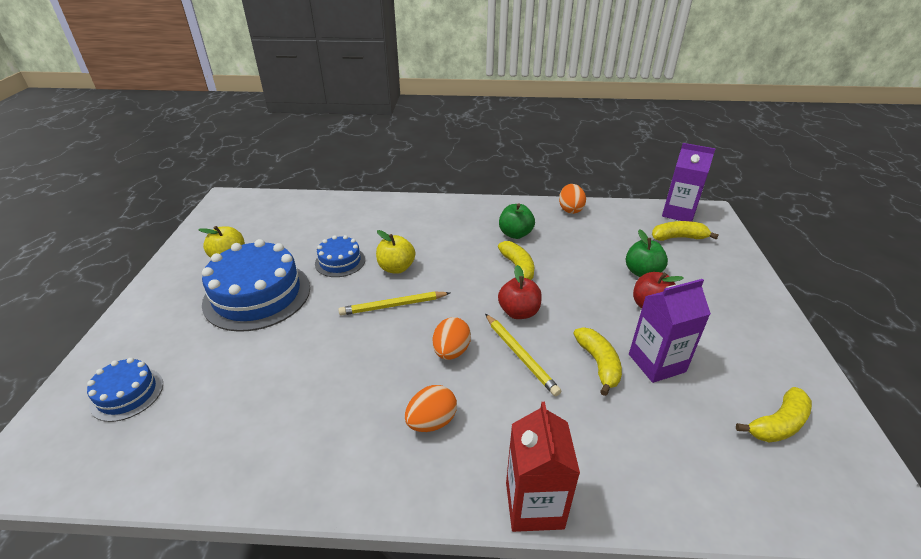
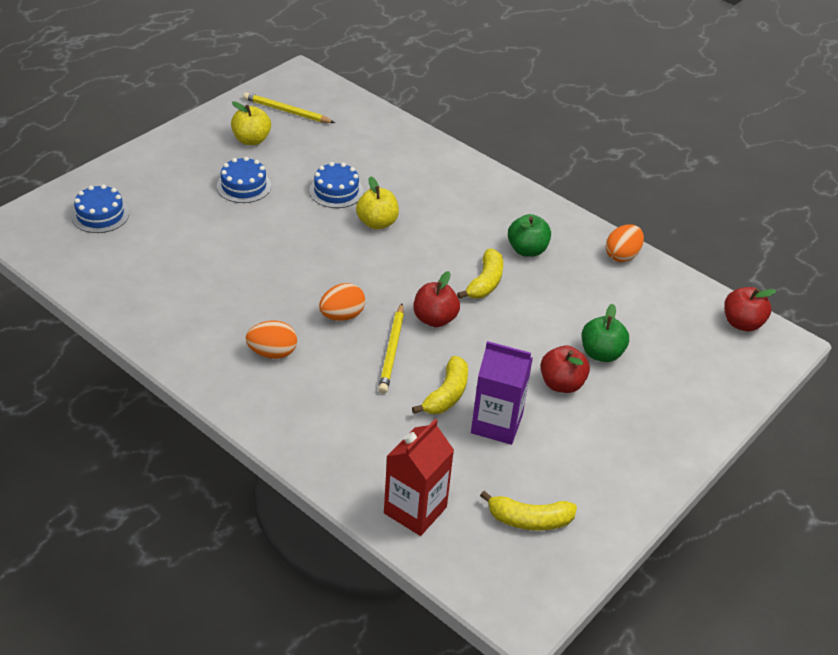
camera: 35 degrees right, 5 degrees up
(257, 295) = (244, 186): blue cake -> blue cake, size x0.52
(393, 305) = (338, 254): yellow pencil -> yellow pencil (287, 111)
(534, 505) = (281, 440): red carton -> red carton (415, 510)
(678, 213) = (742, 323): purple carton -> red apple
(678, 238) = (696, 346): yellow banana -> none

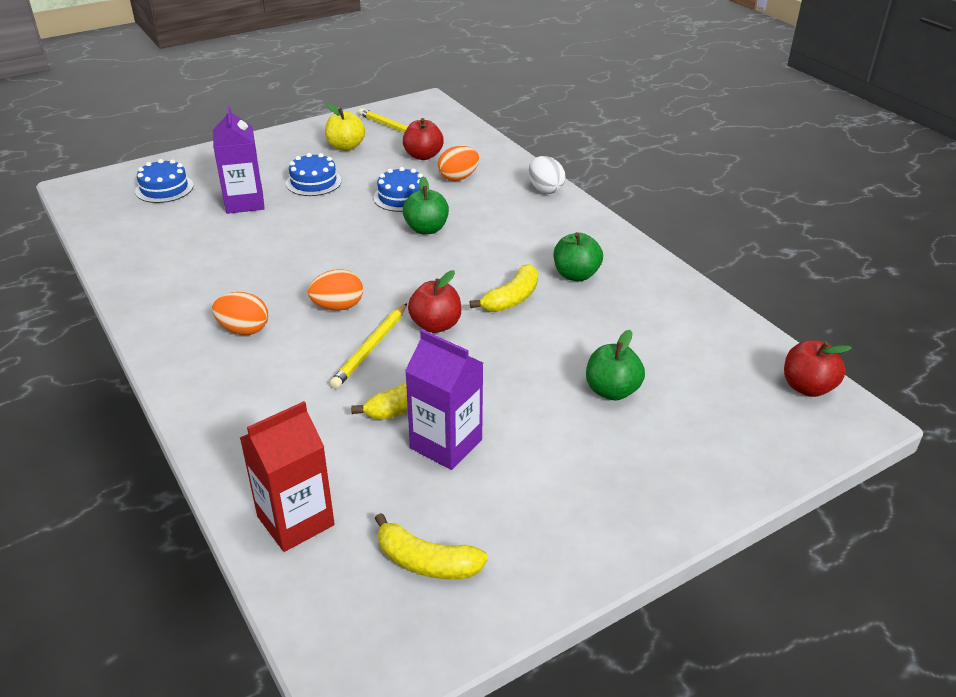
camera: 20 degrees right, 5 degrees down
(190, 219) = (244, 202): none -> purple carton
(377, 223) = (426, 229): yellow apple -> green apple
(461, 163) = (545, 189): none -> white egg
(561, 384) = (547, 415): red apple -> red apple (423, 156)
(622, 255) = (685, 295): orange egg -> orange egg (458, 178)

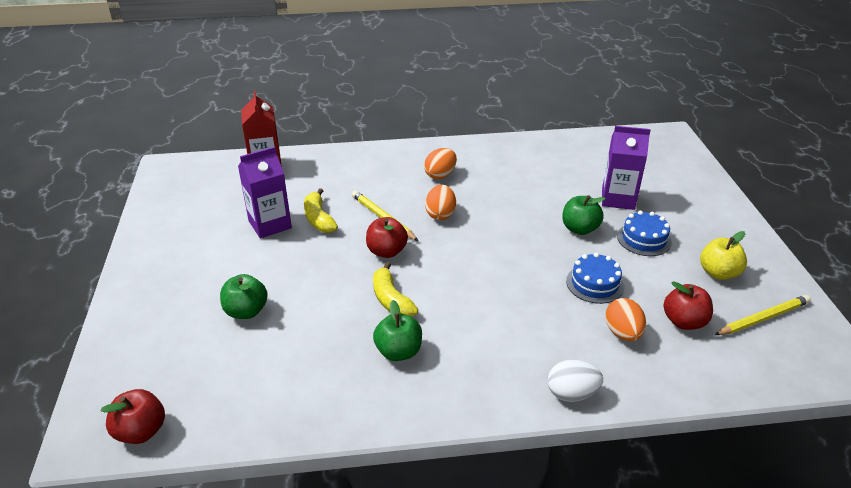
camera: 115 degrees right, 0 degrees up
(164, 188) = (656, 167): blue cake -> none
(426, 229) = (527, 283): green apple -> green apple (579, 229)
(426, 562) = (200, 197): yellow banana -> none

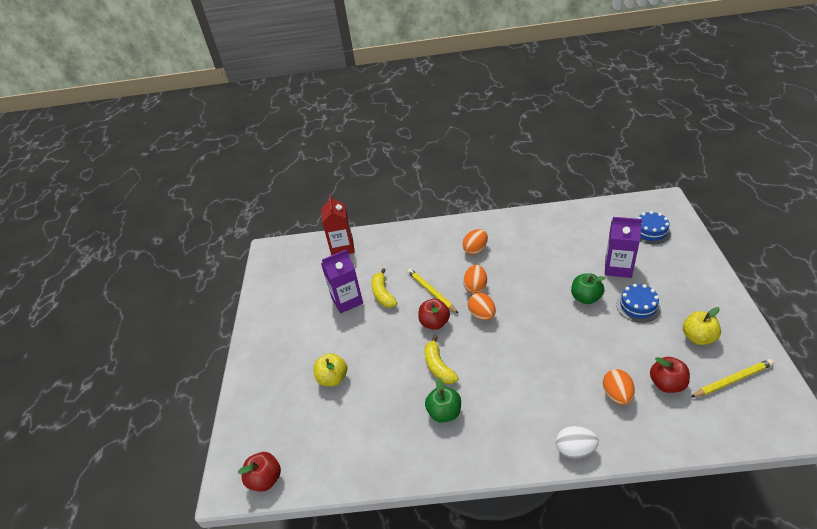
camera: 10 degrees right, 5 degrees up
(246, 311) = (333, 378): green apple -> yellow apple
(449, 244) = (482, 315): none -> orange egg
(595, 283) = (596, 349): blue cake -> blue cake (650, 231)

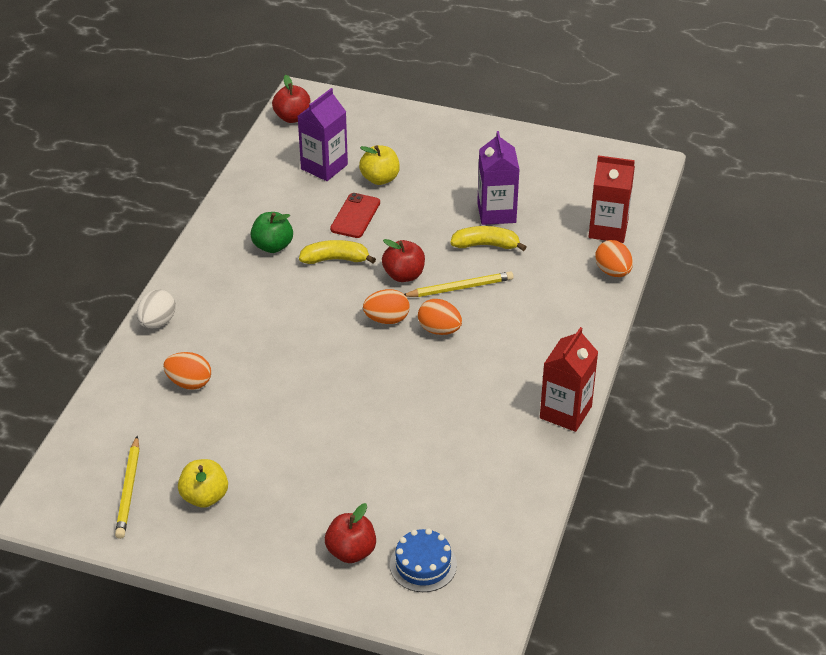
camera: 105 degrees right, 0 degrees up
(384, 375) = (355, 216): none -> red phone
(475, 249) = (514, 355): orange egg -> orange egg (613, 272)
(505, 218) = (565, 412): none -> red carton
(586, 298) = (345, 425): green apple -> none
(618, 267) = (374, 486): purple carton -> purple carton (324, 167)
(638, 306) = (294, 468): blue cake -> none
(667, 384) = (169, 431): red apple -> red apple (351, 551)

